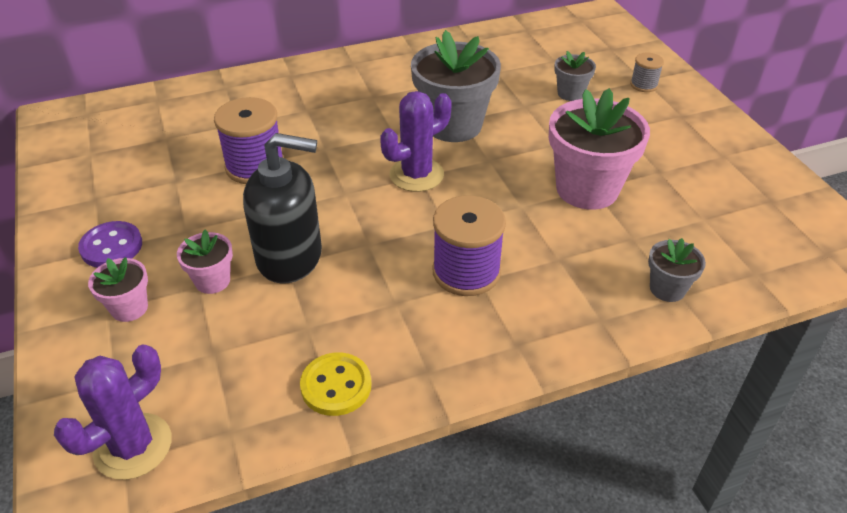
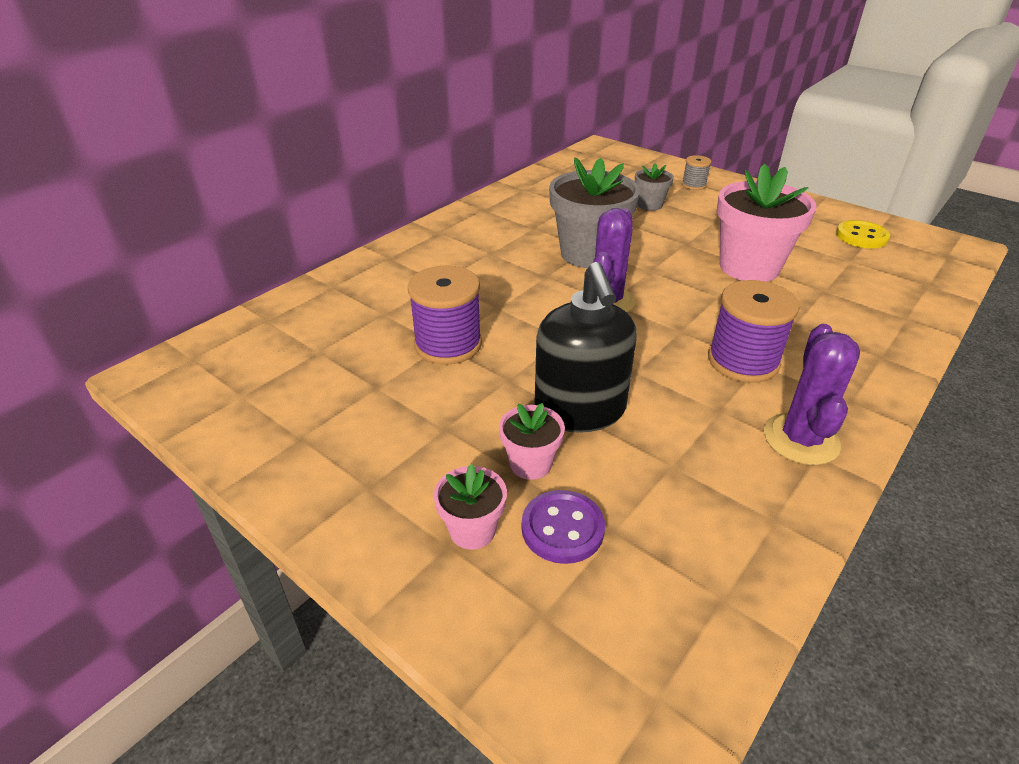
camera: 30 degrees left, 5 degrees down
(111, 246) = (378, 477): purple button -> purple button (562, 528)
(133, 446) = (648, 672): purple cactus -> purple cactus (801, 439)
(290, 257) = (580, 410): black soap dispenser -> black soap dispenser turned 105 degrees clockwise
(336, 386) = (762, 504): yellow button -> yellow button (861, 236)
(667, 289) = (892, 316): grey flower pot -> none

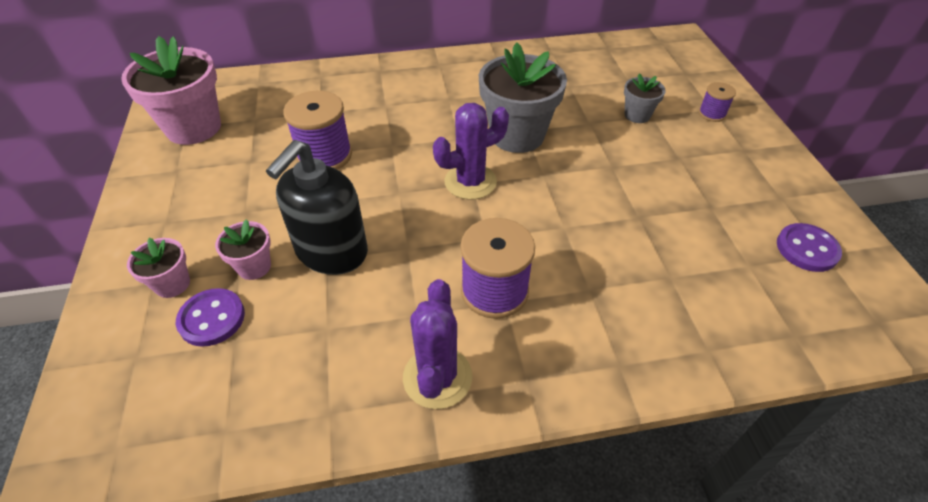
camera: 40 degrees right, 10 degrees up
(694, 185) = (712, 114): grey spool -> purple spool
(749, 267) = (634, 217): pink flower pot -> pink flower pot (193, 128)
(801, 439) = (437, 377): purple cactus -> purple cactus turned 45 degrees counterclockwise
(861, 236) = (807, 249): yellow button -> purple button

